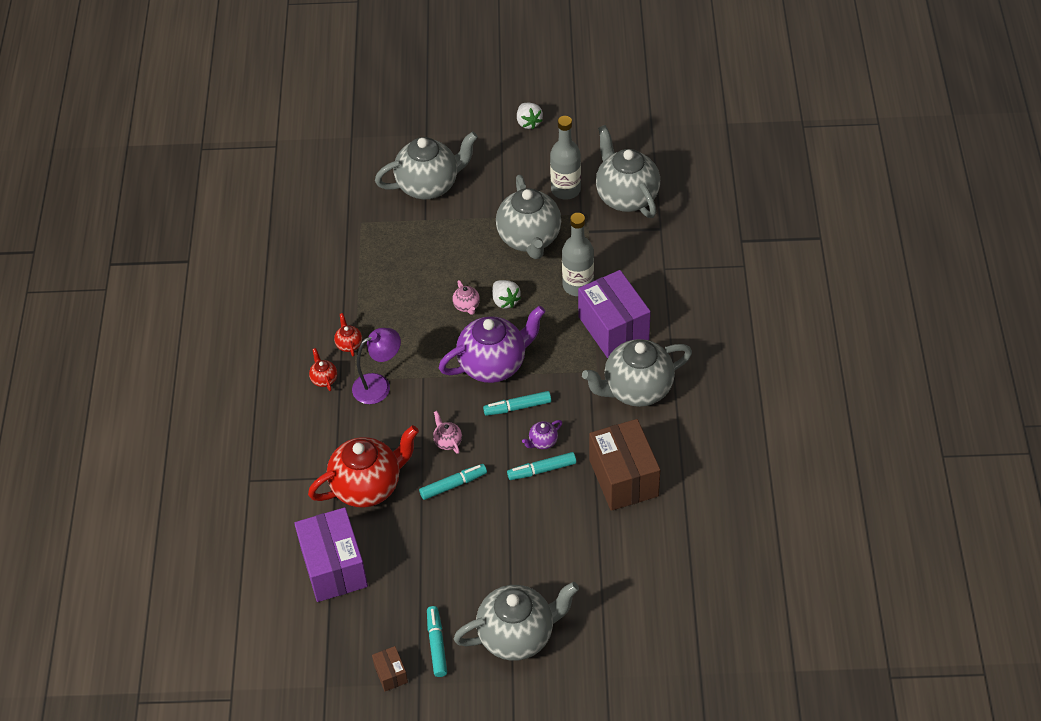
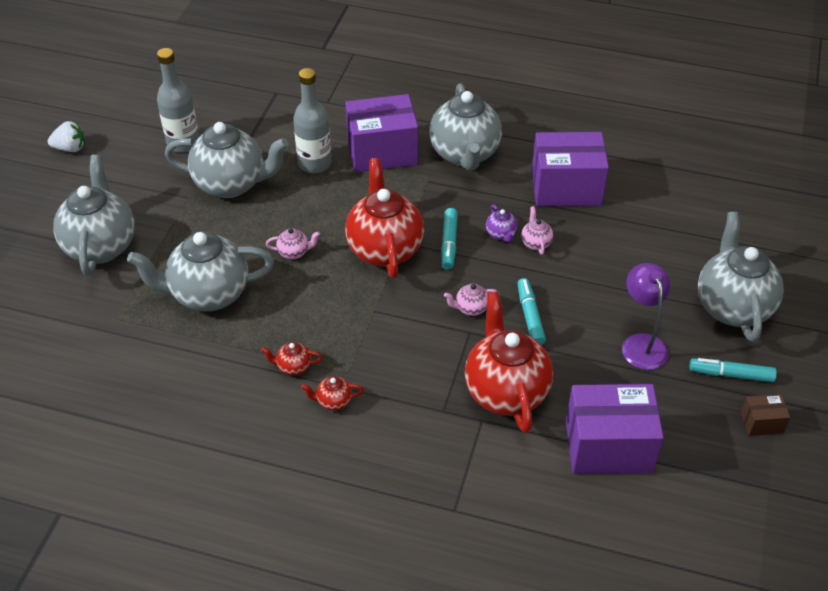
camera: 75 degrees left, 5 degrees down
(379, 385) = (367, 352): purple lamp -> purple lamp (641, 343)
(493, 364) = (384, 249): purple teapot -> red teapot
(505, 301) = (304, 221): white strawberry -> none
(542, 470) = (535, 243): turquoise marker -> pink teapot
(623, 478) = (566, 188): brown box -> purple box
(626, 196) = (221, 104): grey teapot -> grey teapot (208, 294)

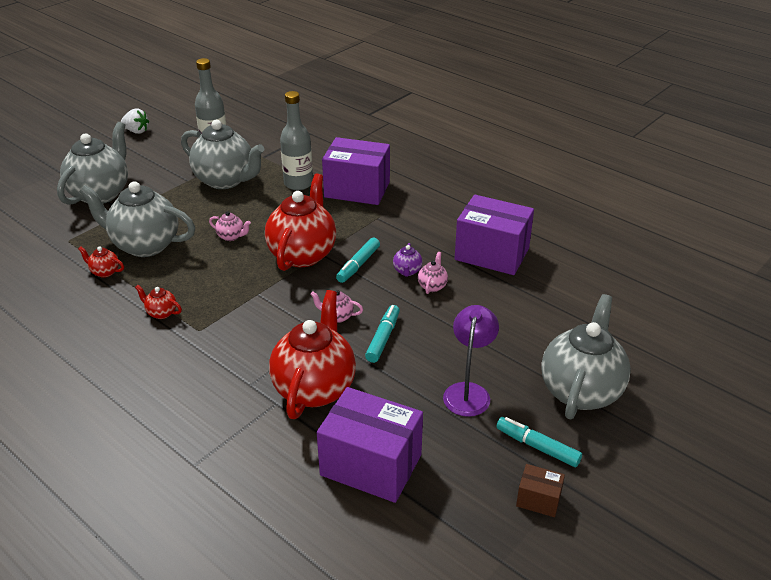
camera: 25 degrees right, 10 degrees down
(333, 401) = (169, 347): red teapot -> red teapot (104, 272)
(465, 154) = (423, 208): grey teapot -> none

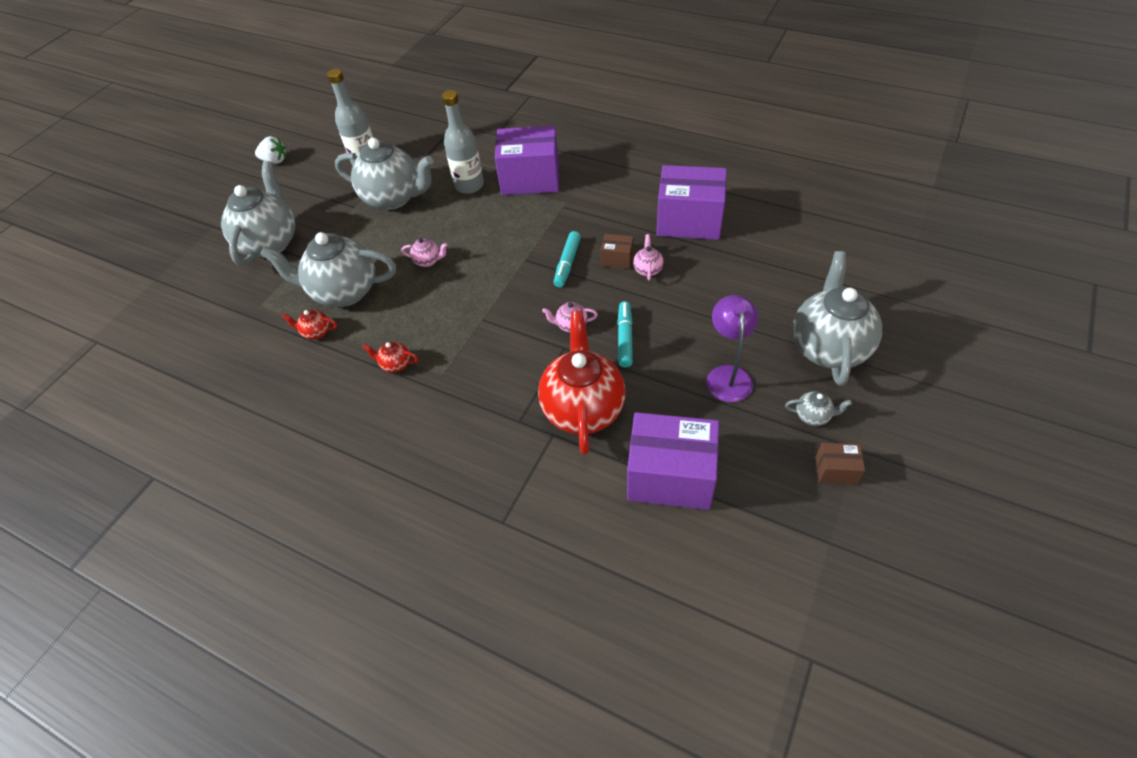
camera: 10 degrees left, 15 degrees up
(303, 254) = (508, 264): red teapot -> none
(407, 271) = (617, 259): purple teapot -> brown box
(537, 447) = (813, 416): turquoise marker -> grey teapot

